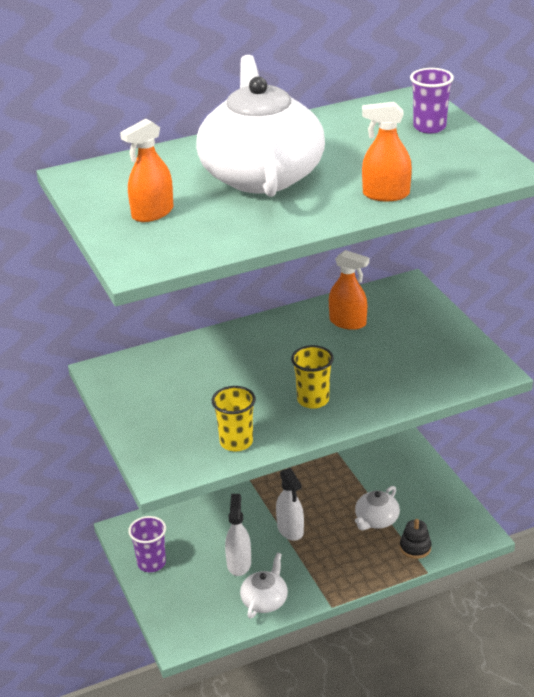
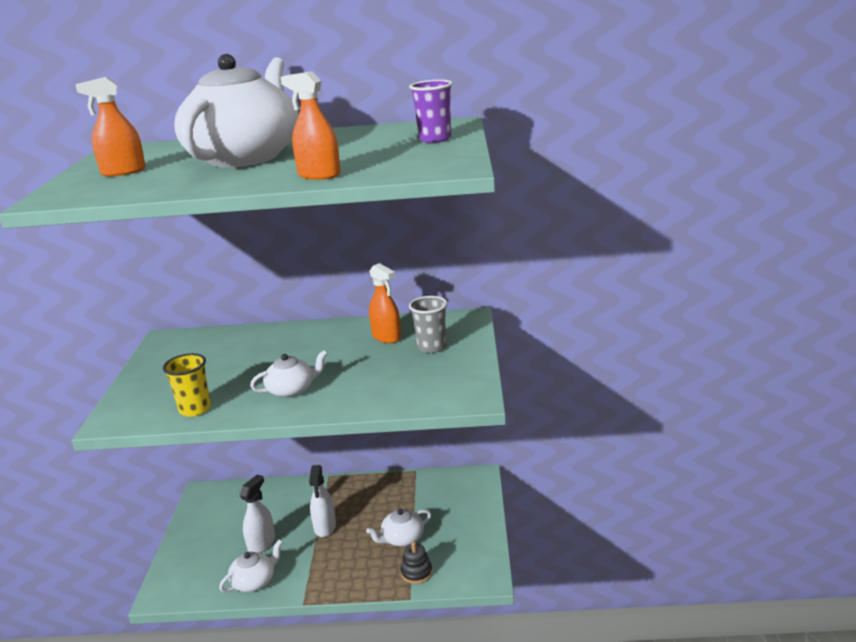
camera: 25 degrees right, 10 degrees down
(151, 563) = (198, 524): purple cup -> none
(313, 400) = (292, 390): yellow cup -> white teapot
(404, 325) = (431, 347): none -> grey cup

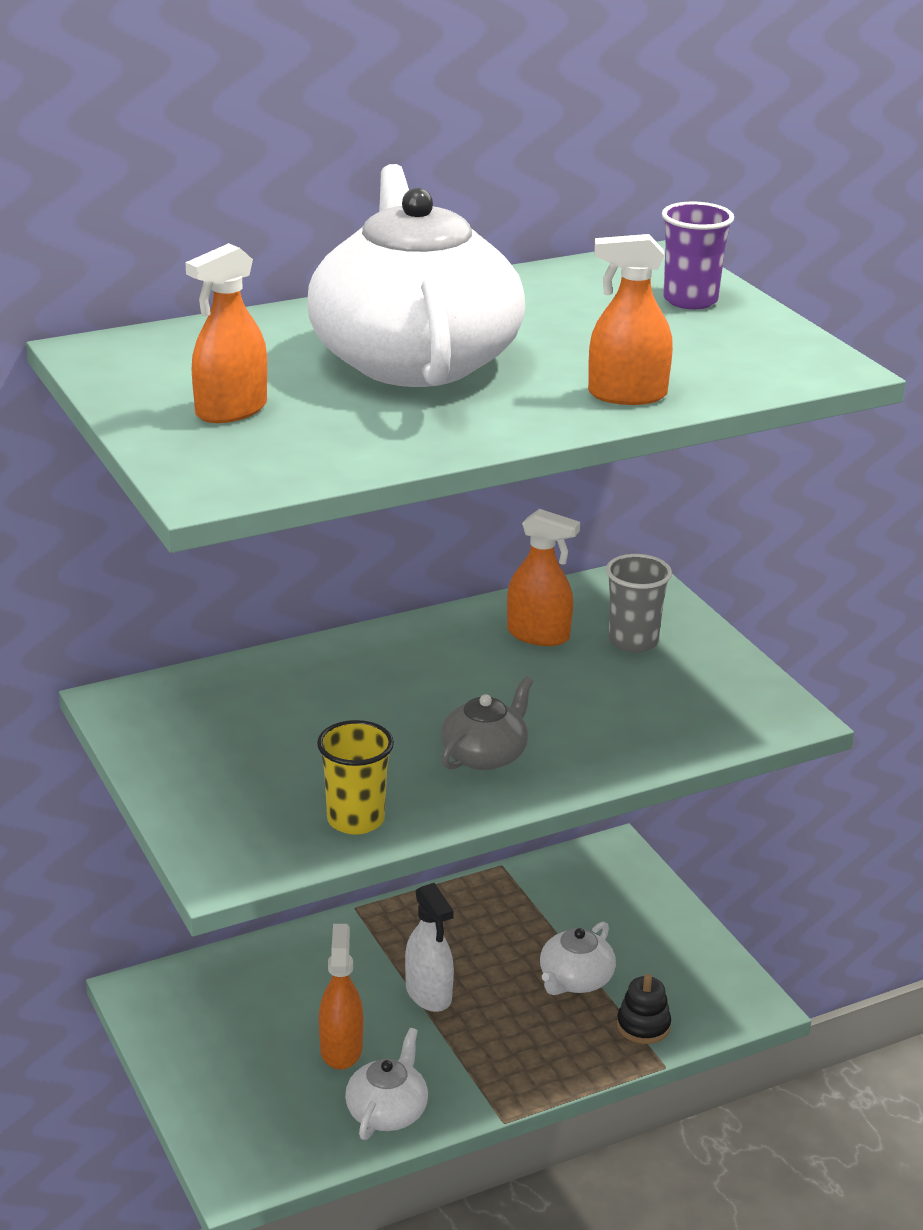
camera: 30 degrees left, 5 degrees up
(261, 543) = (341, 1049): white spray bottle -> orange spray bottle
(292, 390) = (485, 755): white teapot -> grey teapot

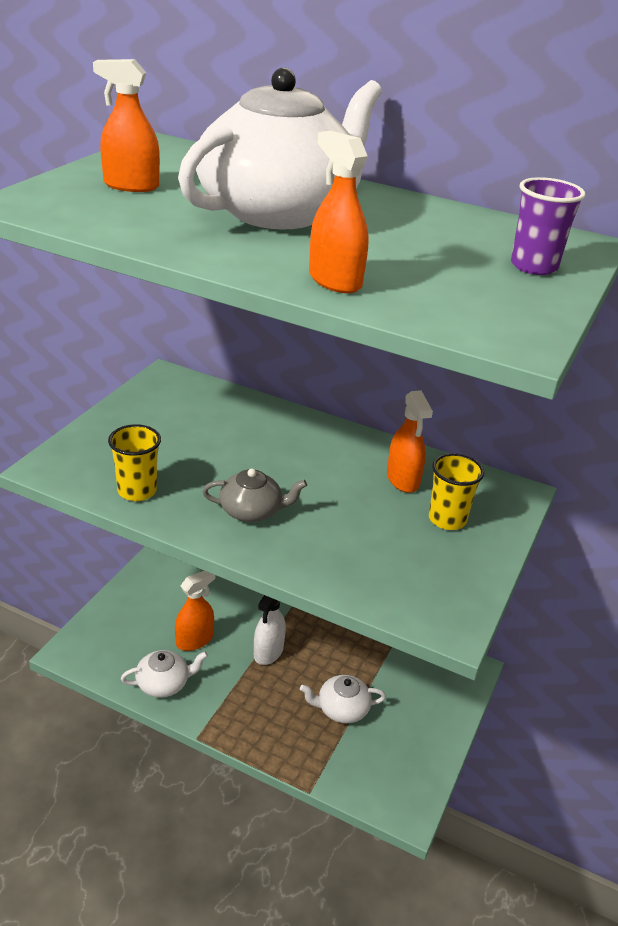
camera: 50 degrees right, 5 degrees up
(633, 641) = (447, 519): grey cup -> yellow cup
(643, 1026) = (334, 762): black stacking toy -> none

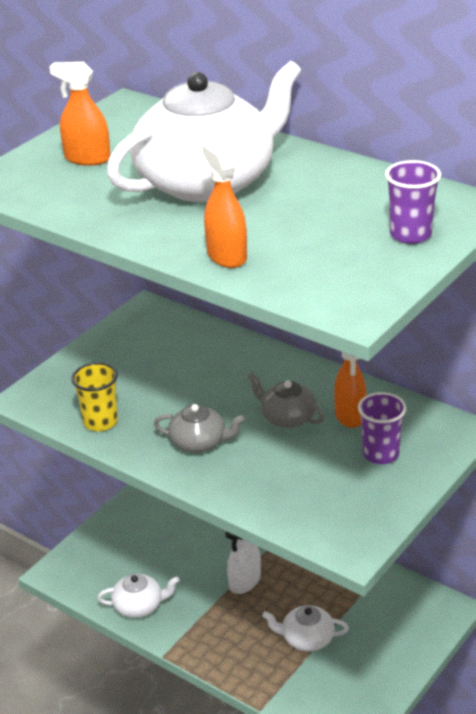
camera: 15 degrees right, 0 degrees up
(194, 640) = (174, 567): orange spray bottle -> none
(339, 483) = (287, 417): none -> grey teapot
(447, 519) = (380, 454): yellow cup -> purple cup

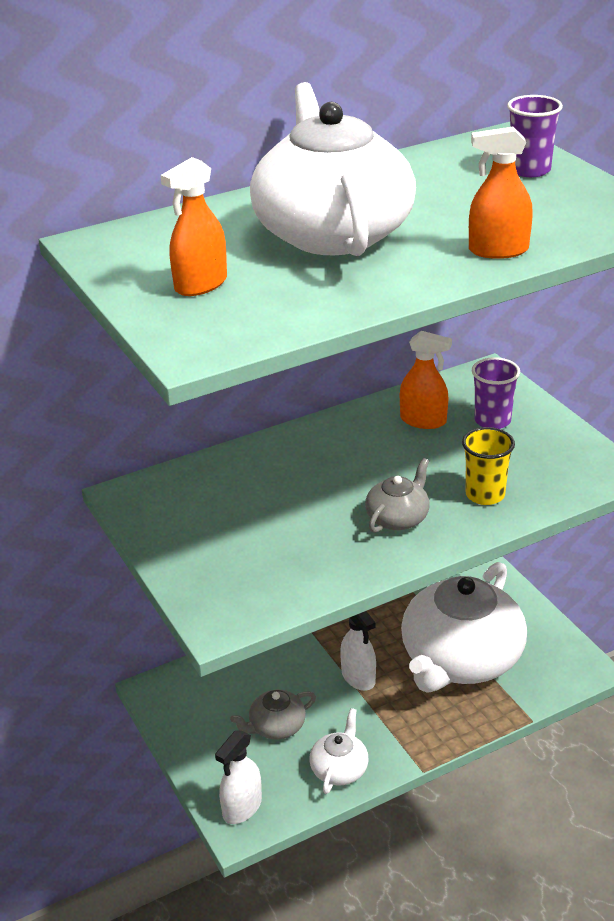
camera: 65 degrees left, 0 degrees up
(75, 567) = (242, 807): none -> white spray bottle
(100, 422) = (310, 576): yellow cup -> yellow cup (485, 495)
(287, 417) = (399, 455): grey teapot -> grey teapot (276, 726)
(306, 638) = (460, 659): white teapot -> white teapot, size x2.30

